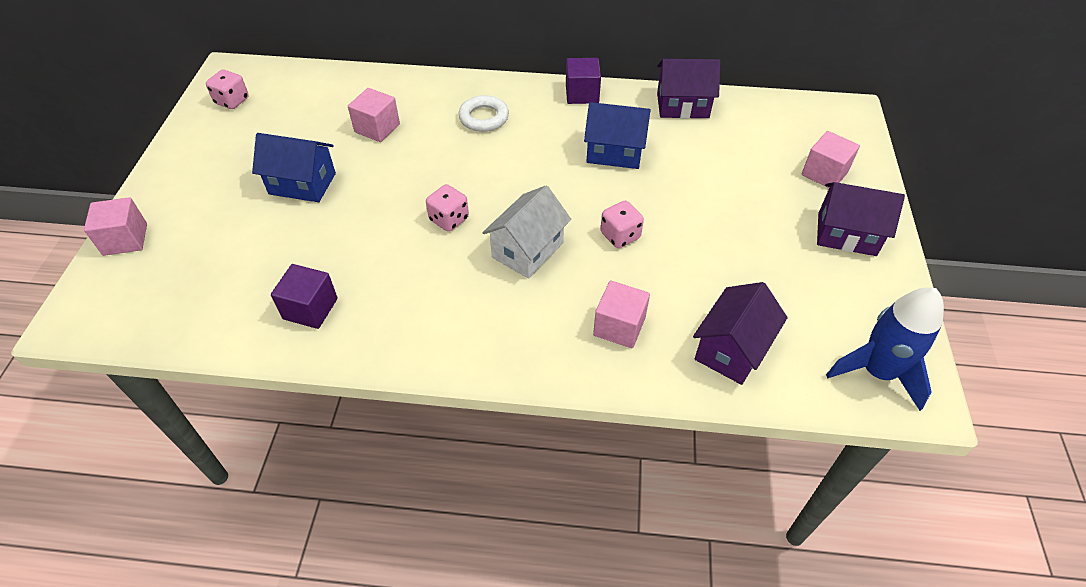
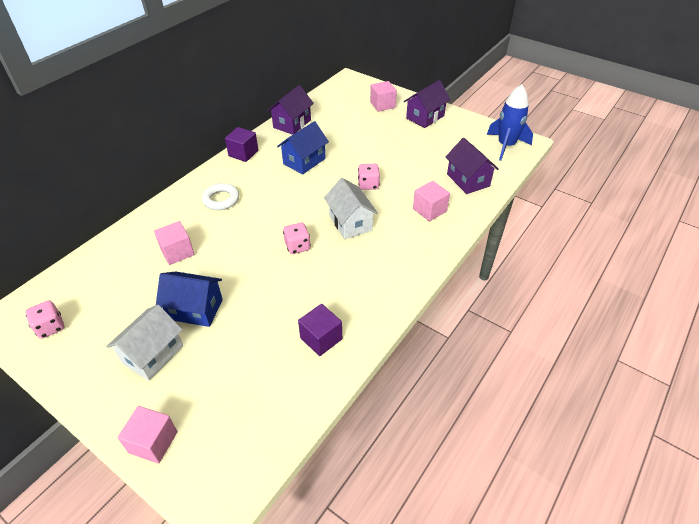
camera: 60 degrees left, 5 degrees down
(229, 184) = (153, 354): none -> white house
(302, 183) = (195, 309): blue house -> blue house turned 60 degrees clockwise

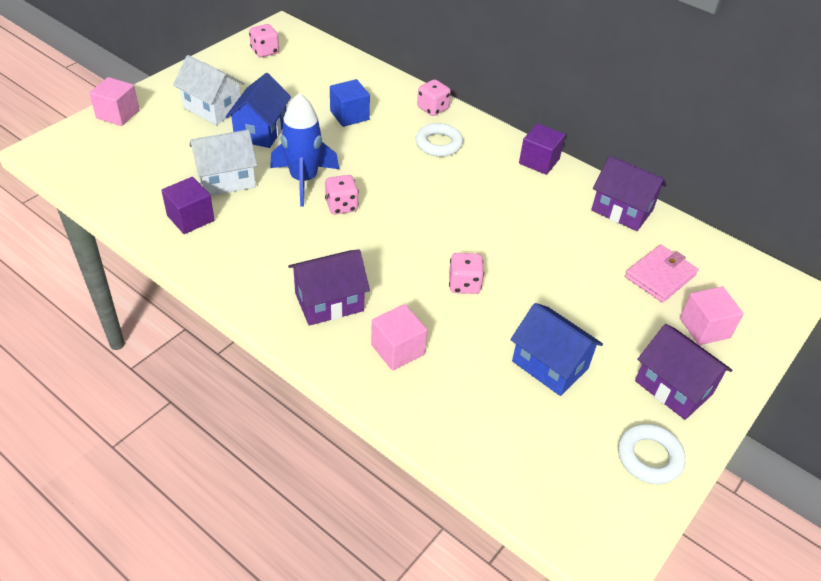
camera: 90 degrees right, 0 degrees up
(173, 204) = (432, 108): none -> pink dice
(177, 252) = (349, 115): pink cube -> blue cube
(304, 161) = (523, 219): blue house -> blue house (550, 365)
(347, 115) = (660, 276): none -> pink wallet
(350, 223) = (380, 257): white house -> white house (226, 179)
(468, 180) = (473, 417): purple house -> purple house (329, 302)
(469, 127) = (649, 457): none -> white ring
(506, 146) = (586, 508): blue rocket -> blue rocket (304, 180)

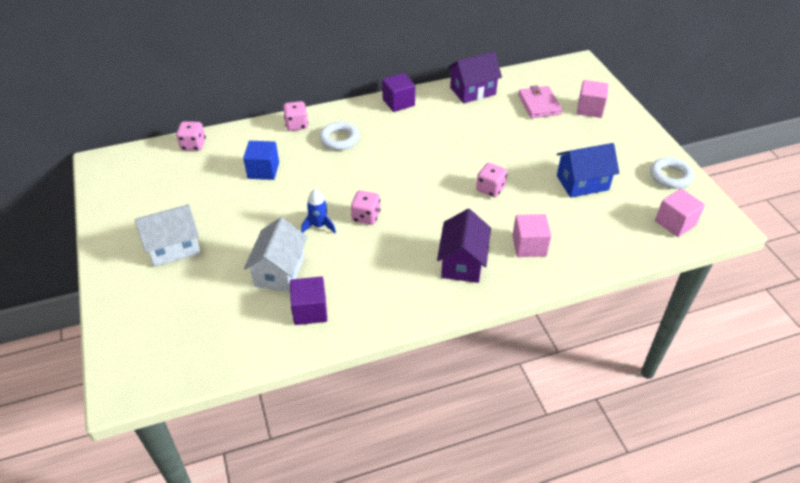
camera: 55 degrees left, 0 degrees up
(118, 114) = (119, 316): pink cube -> pink cube (675, 223)
(261, 131) = (235, 228): blue house -> none
(265, 51) = (125, 185): pink dice -> pink dice (193, 145)
(304, 180) = (319, 226): blue rocket -> blue rocket, size x0.55
(673, 387) = (626, 143): purple house -> none

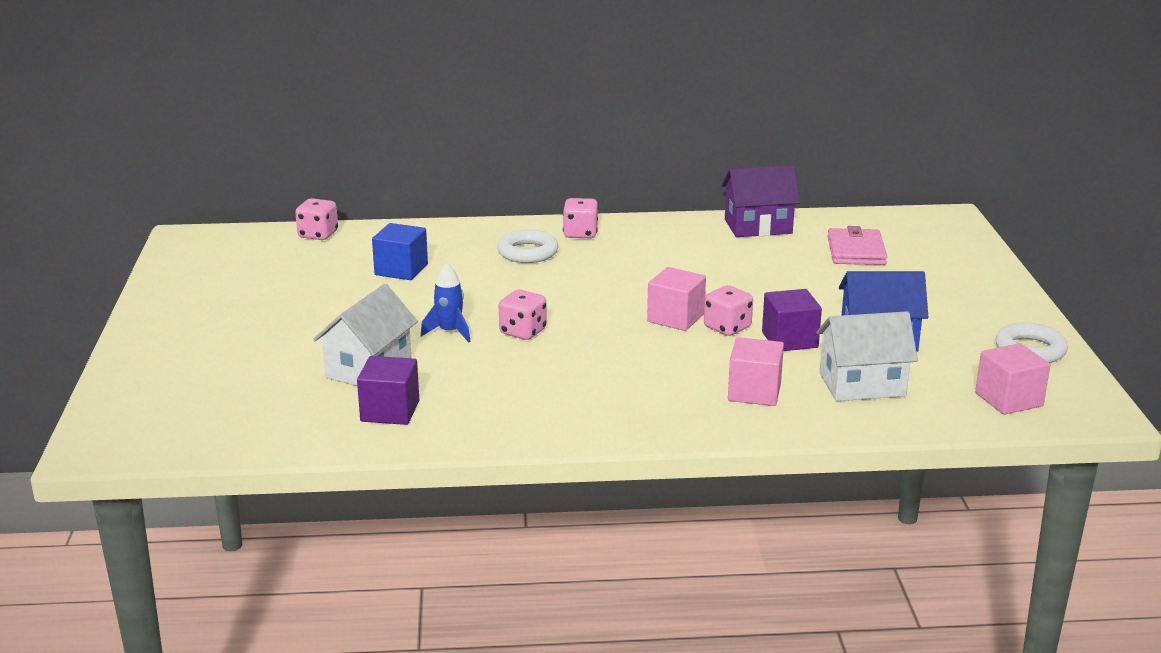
camera: 15 degrees right, 20 degrees down
(174, 247) = (238, 327): white house -> white house (862, 384)
(296, 125) = (473, 232): pink dice -> pink dice (580, 234)
(398, 102) = (636, 226): purple cube -> purple cube (789, 340)
(462, 263) = (641, 395): purple house -> none
(590, 109) = (937, 264): pink cube -> pink cube (675, 318)

